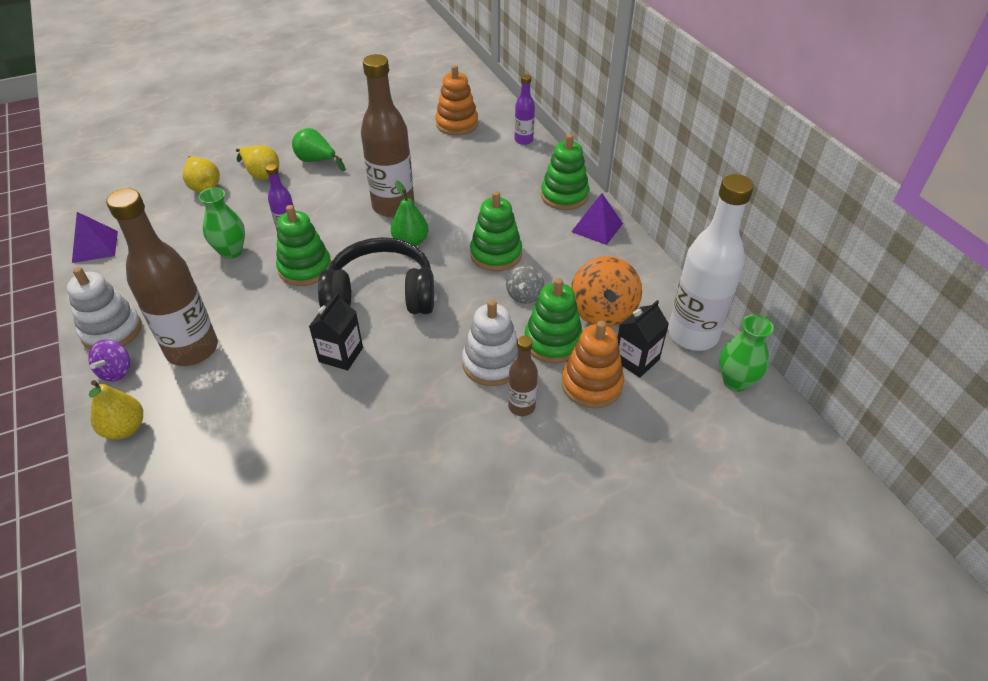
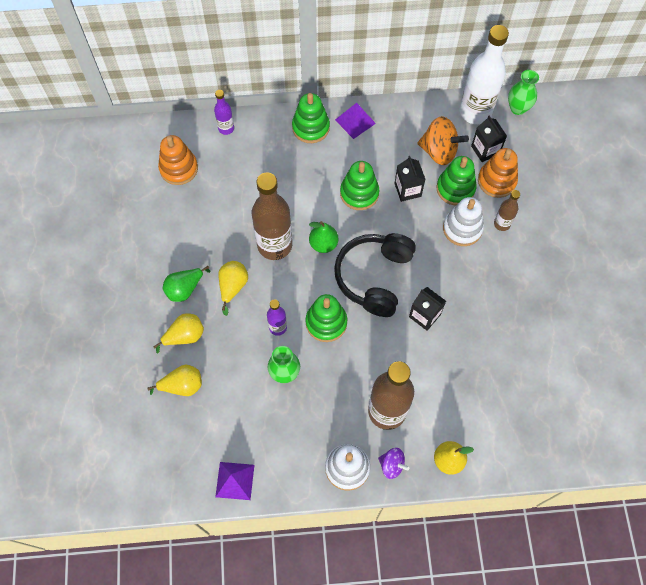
camera: 70 degrees left, 20 degrees up
(330, 190) = (233, 287): none -> yellow pear
(524, 295) = (407, 190): grey spinning top -> black carton

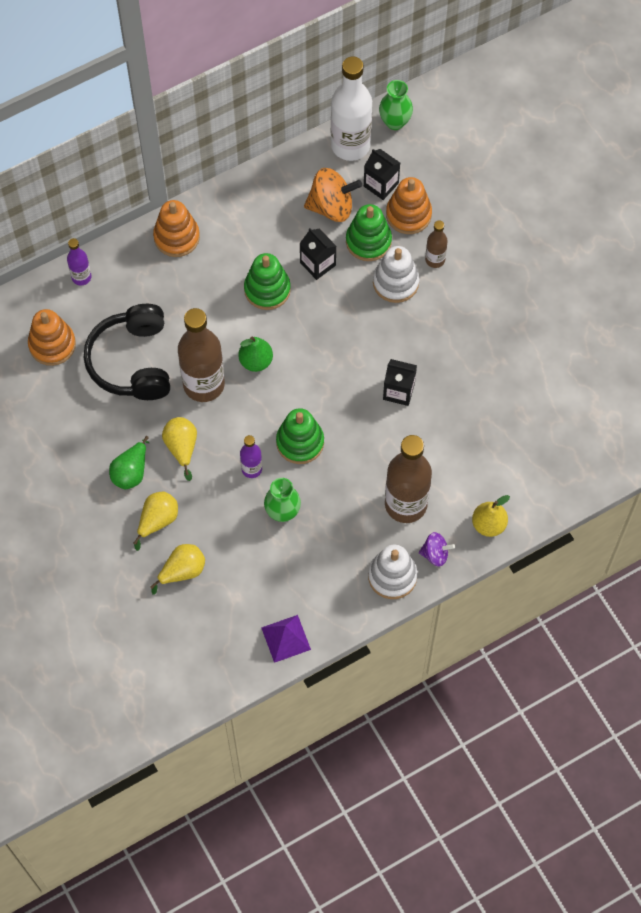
camera: 25 degrees left, 0 degrees up
(310, 127) = (176, 237): green stacking toy -> orange stacking toy
(355, 121) = (223, 210): purple pyramid -> none
(374, 277) = (327, 373): black headphones -> black headphones (132, 361)

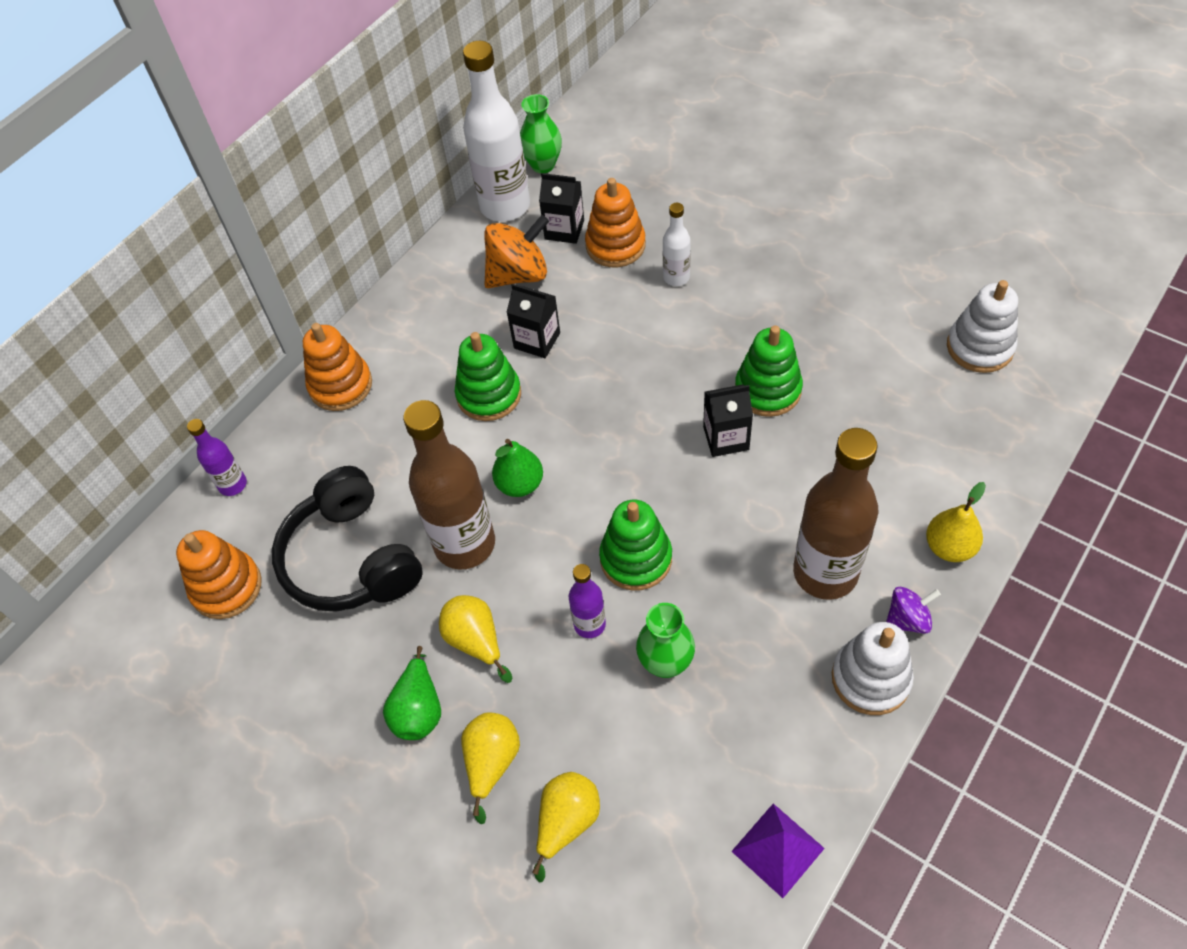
camera: 20 degrees left, 10 degrees down
(368, 241) = (585, 291): green stacking toy -> green stacking toy (768, 390)
(395, 282) = (644, 320): white stacking toy -> white stacking toy (979, 347)
(435, 260) = (676, 277): brown bottle -> white bottle

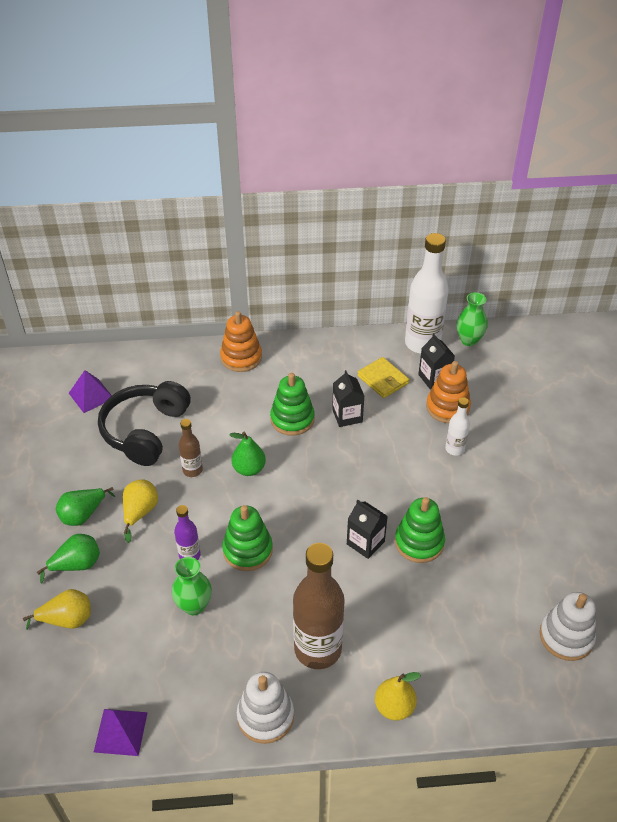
camera: 45 degrees right, 10 degrees down
(226, 587) = (91, 395): orange stacking toy -> purple pyramid
(233, 484) = (148, 358): purple bottle -> none
(465, 544) = (192, 470): brown bottle -> brown bottle, size x0.49
(492, 763) = (77, 565): yellow pear -> green pear
(519, 274) = (383, 379): orange spinning top -> yellow wallet
(907, 619) = (322, 713): purple spinning top -> none

